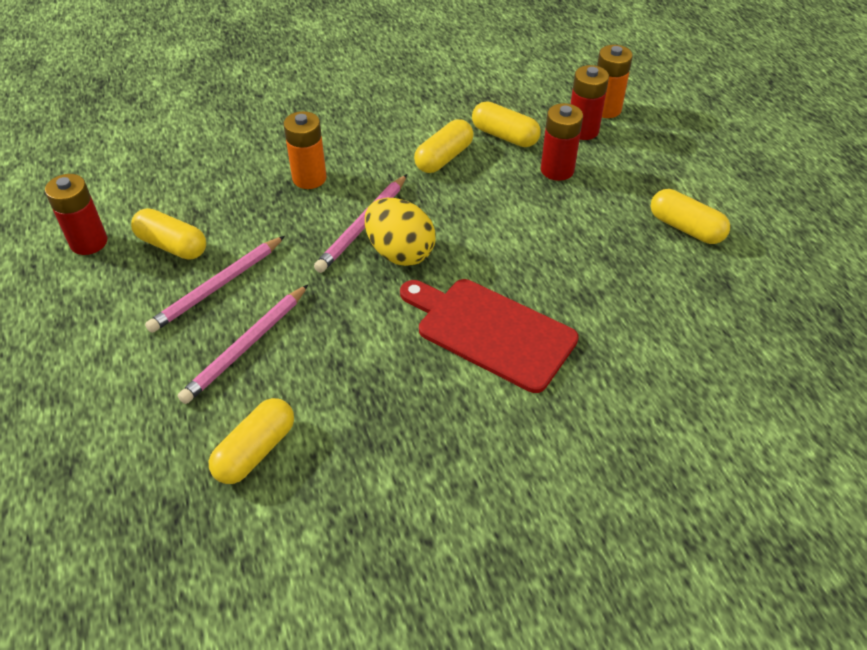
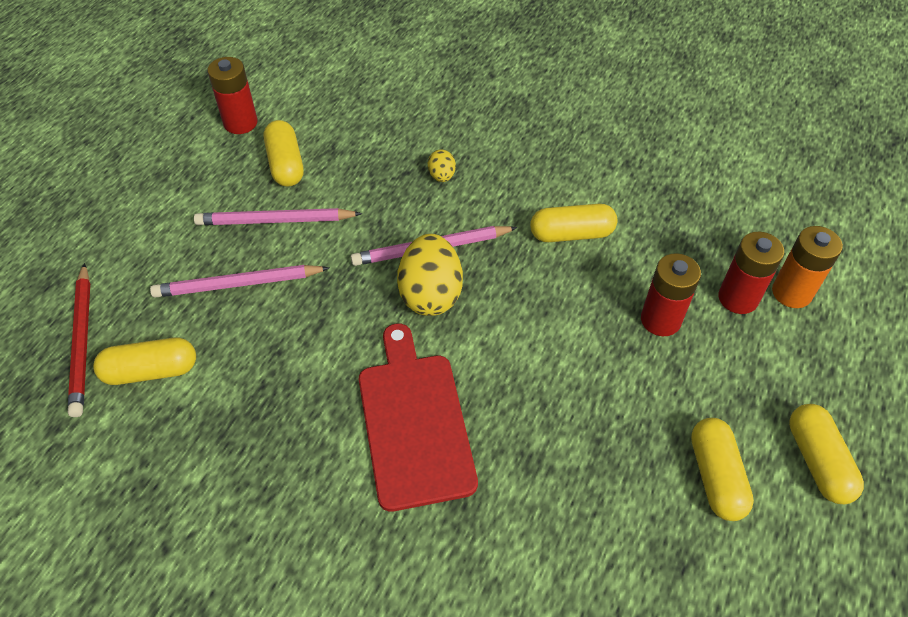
camera: 45 degrees right, 5 degrees up
(164, 479) = (82, 341): none -> red pencil
(309, 178) = (442, 176): orange battery -> yellow egg
(504, 136) = (652, 251): yellow capsule -> yellow capsule (817, 461)

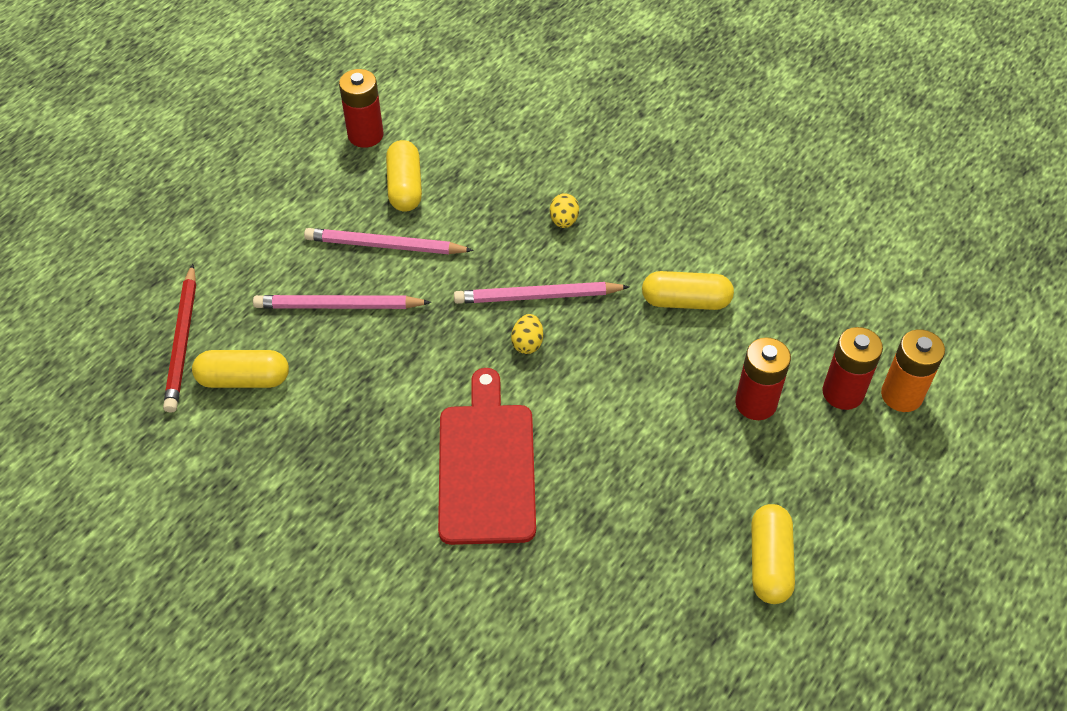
camera: 10 degrees right, 0 degrees up
(430, 294) = (527, 343): yellow egg -> yellow egg, size x0.49
(817, 461) = (876, 564): yellow capsule -> none

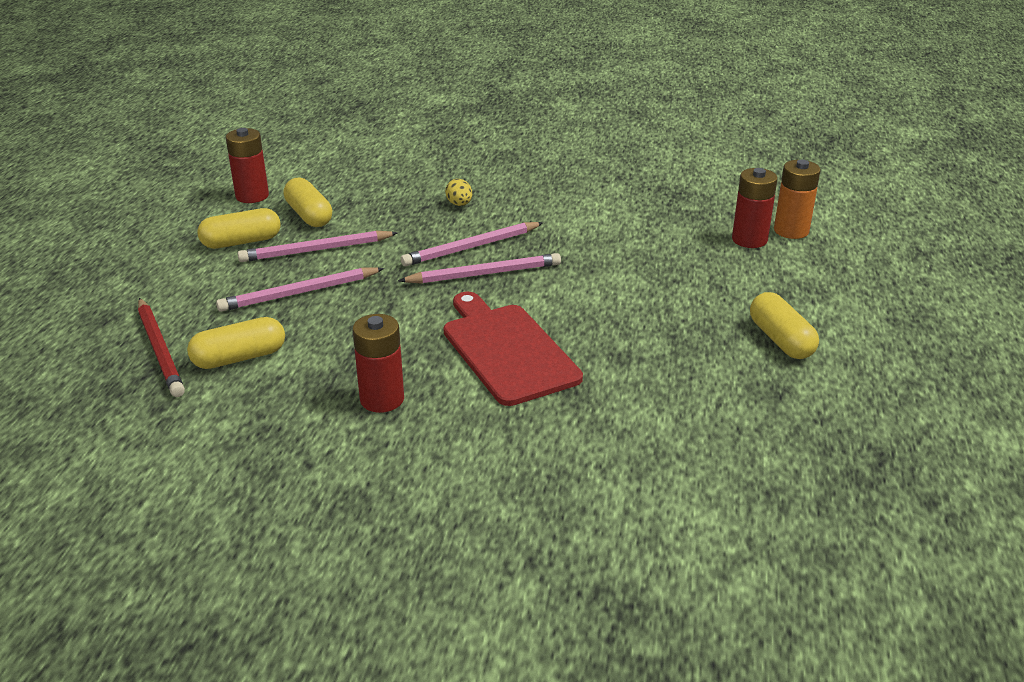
camera: 25 degrees left, 20 degrees down
(527, 343) = (484, 274): yellow egg -> pink pencil
(686, 301) = (591, 223): yellow capsule -> yellow capsule (241, 242)
(756, 403) = (692, 260): red battery -> red battery (382, 399)

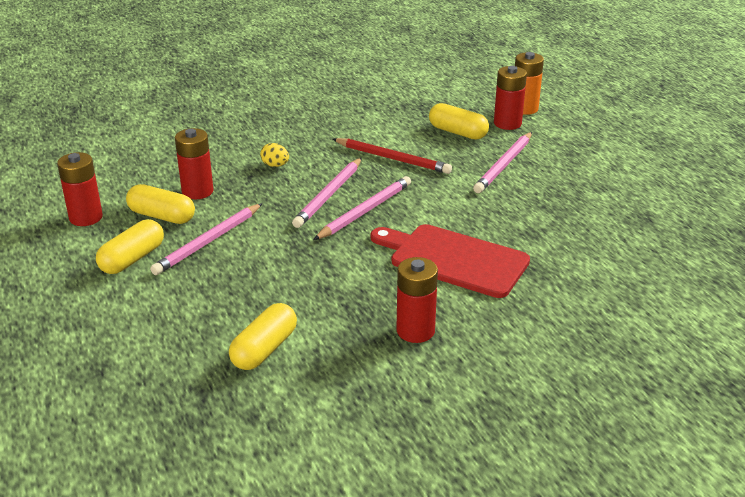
camera: 35 degrees left, 0 degrees up
(160, 350) = (187, 372): red pencil -> red pencil (392, 159)
(299, 293) = (242, 280): pink pencil -> pink pencil (504, 165)
(364, 204) = (197, 191): none -> red battery
(780, 340) = (607, 184): yellow capsule -> yellow capsule (457, 132)

